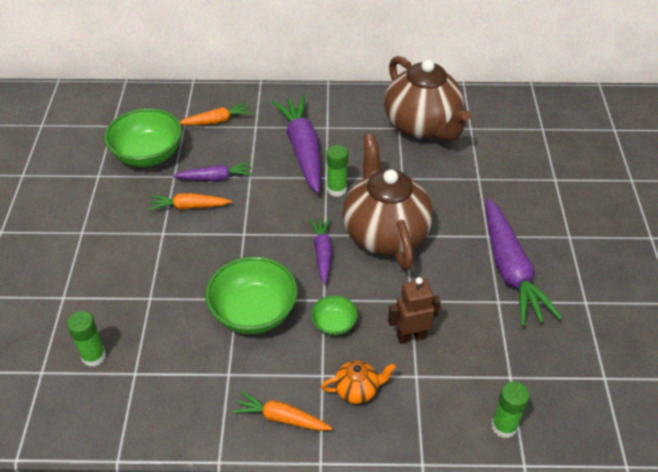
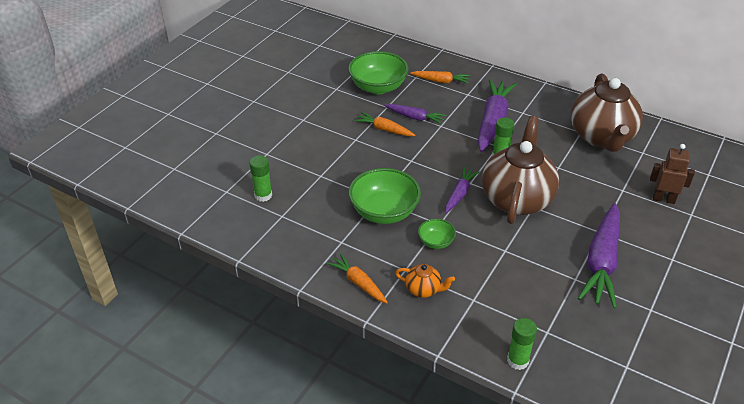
camera: 30 degrees right, 5 degrees down
(411, 336) = (488, 273): brown robot -> brown robot (663, 199)

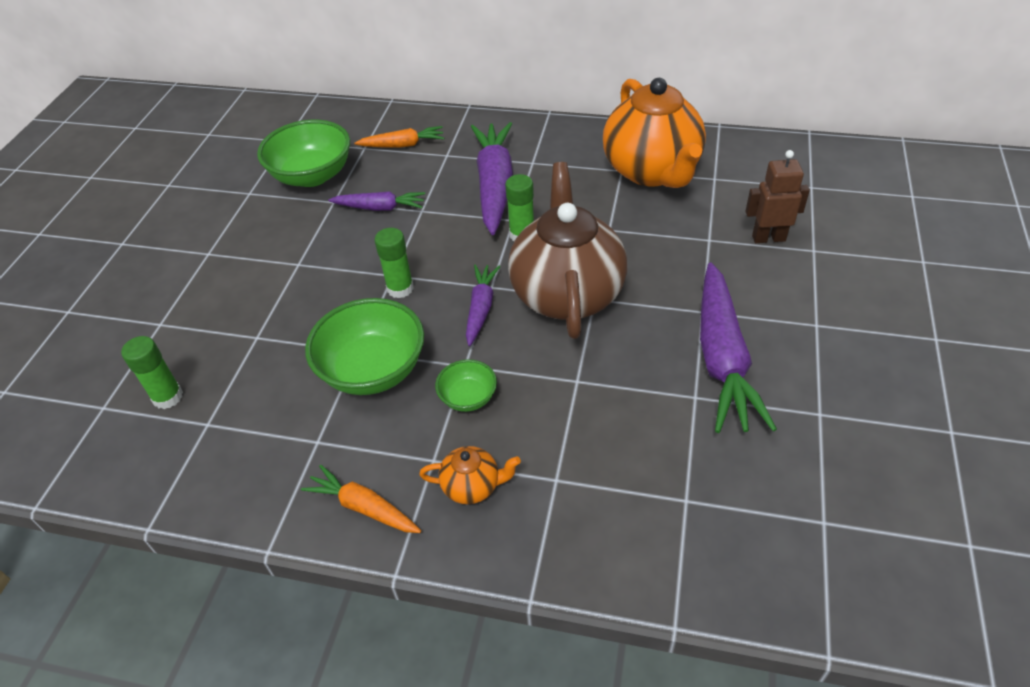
camera: 15 degrees left, 5 degrees up
(384, 129) = (338, 237): orange carrot -> none
(517, 360) = (659, 567): green glue stick -> green glue stick (400, 288)
(601, 137) = (652, 171): brown teapot -> orange teapot

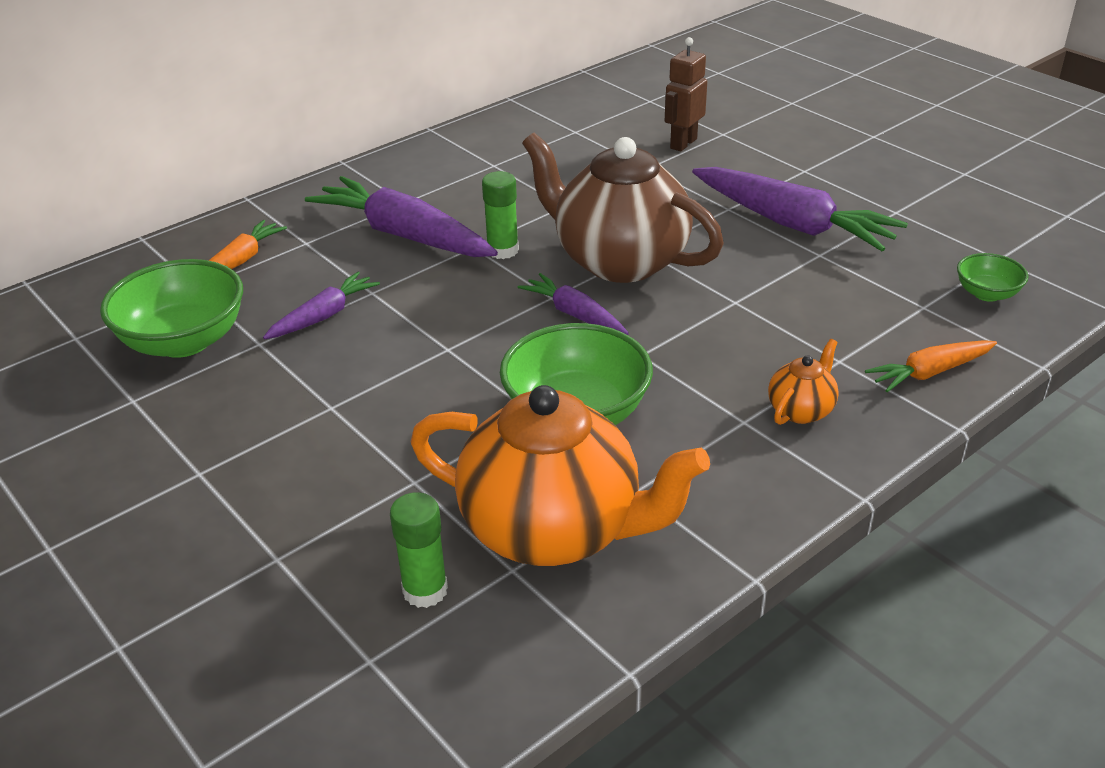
camera: 55 degrees left, 10 degrees down
(363, 507) = (761, 489): orange carrot -> orange carrot (930, 373)
(400, 288) = (476, 351): green glue stick -> none
(468, 398) = (686, 369): green bowl -> green bowl (986, 293)
(652, 171) = (519, 152): orange teapot -> orange teapot (554, 530)

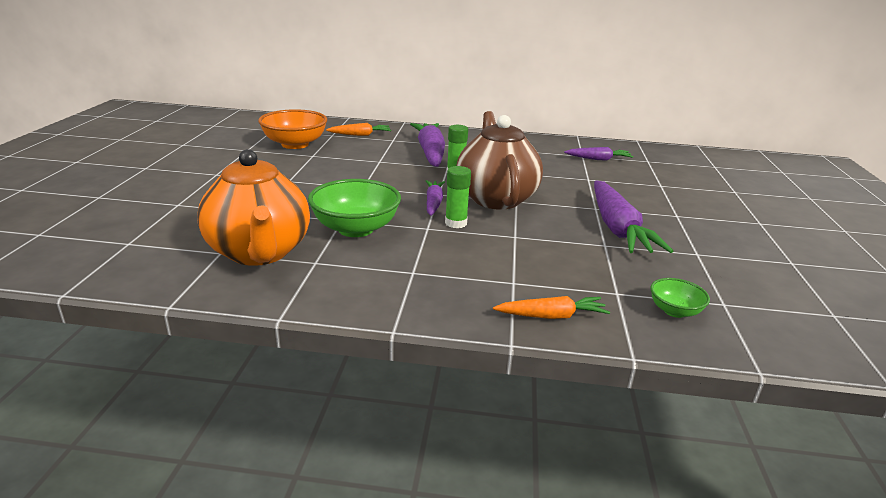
camera: 45 degrees right, 10 degrees down
(184, 341) = (295, 144): green bowl -> orange bowl
(324, 316) = (348, 159): purple carrot -> purple carrot (598, 159)
(425, 590) = (185, 239): green glue stick -> green glue stick (456, 223)
(683, 143) = (628, 179): brown robot -> none
(801, 410) = (447, 285): orange teapot -> none
(930, 373) = (551, 316): orange carrot -> orange carrot turned 150 degrees clockwise

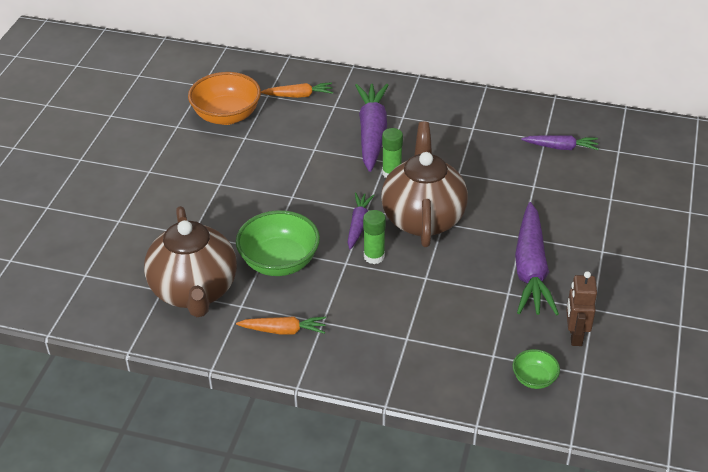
camera: 10 degrees right, 15 degrees up
(259, 252) = (194, 291): orange teapot -> brown teapot
(551, 316) = (427, 378): orange carrot -> orange carrot (283, 330)
(694, 274) = (575, 336): none -> brown robot

